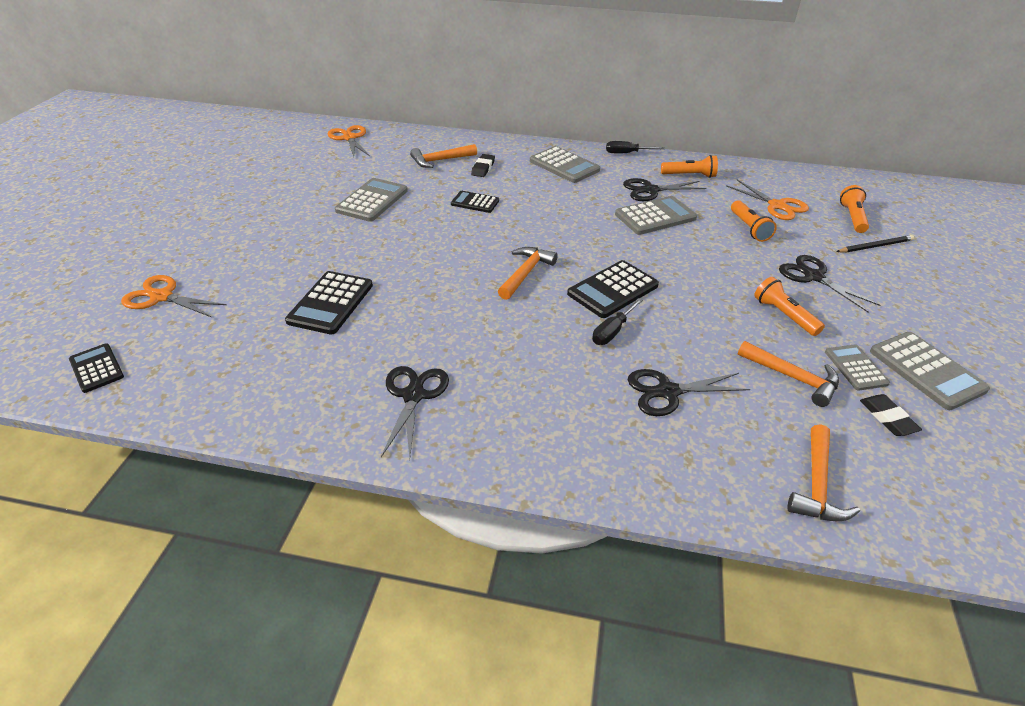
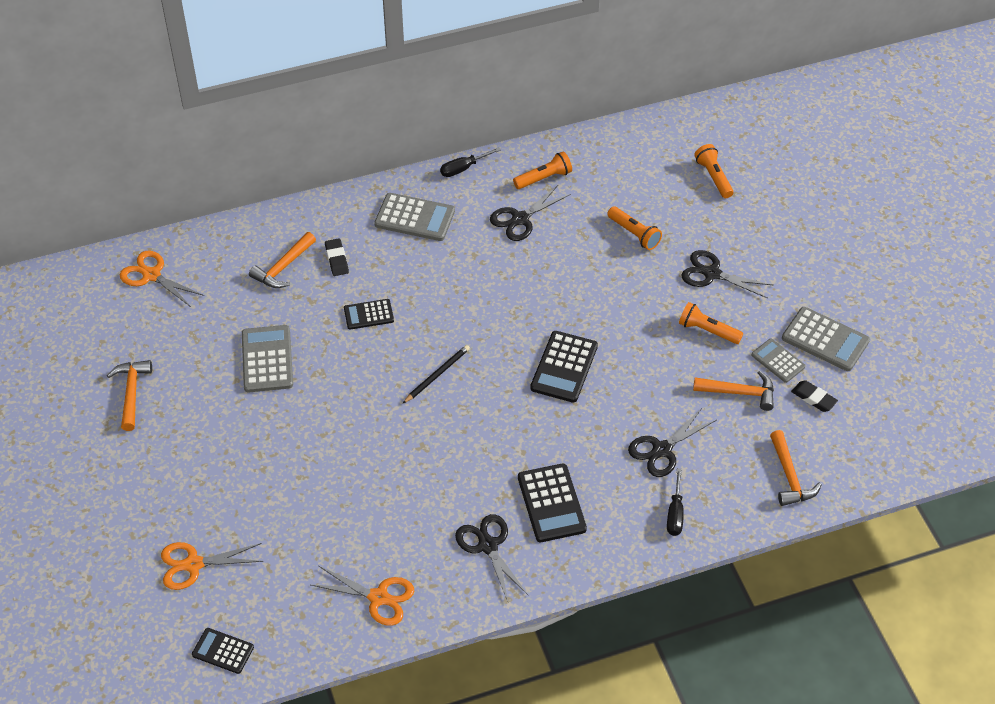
camera: 30 degrees left, 10 degrees up
(331, 303) = (346, 497): black calculator -> black calculator (551, 503)
(525, 273) = (481, 383): orange hammer -> orange hammer (131, 392)
(612, 331) = (590, 412): black screwdriver -> black screwdriver (675, 513)
(655, 216) = (546, 256): grey calculator -> none
(777, 206) = (644, 189): orange scissors -> orange scissors (378, 597)
(875, 246) = (745, 210): black pencil -> black pencil (437, 375)

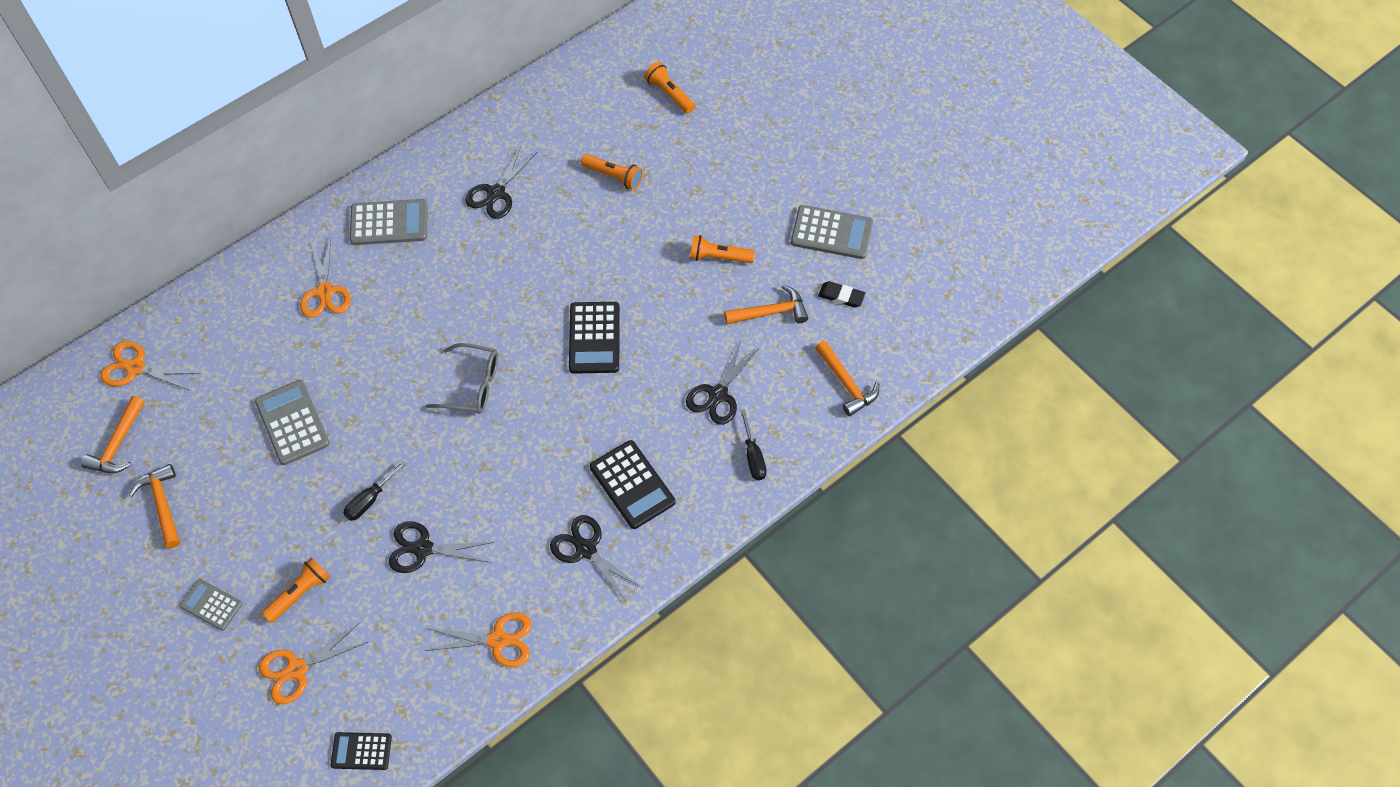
camera: 20 degrees left, 10 degrees up
(283, 267) = (272, 317): orange hammer -> orange hammer (118, 444)
(336, 259) = (325, 292): black eraser -> orange scissors
(368, 315) = (380, 342): black calculator -> none
(437, 375) = (472, 385): black pencil -> grey glasses
(463, 168) = (419, 155): black screwdriver -> black screwdriver (370, 500)
(544, 178) = (504, 142): orange flashlight -> orange flashlight (300, 593)
(712, 274) = (702, 196): black scissors -> black scissors (423, 549)
(778, 361) = (795, 268): grey calculator -> grey calculator (211, 605)

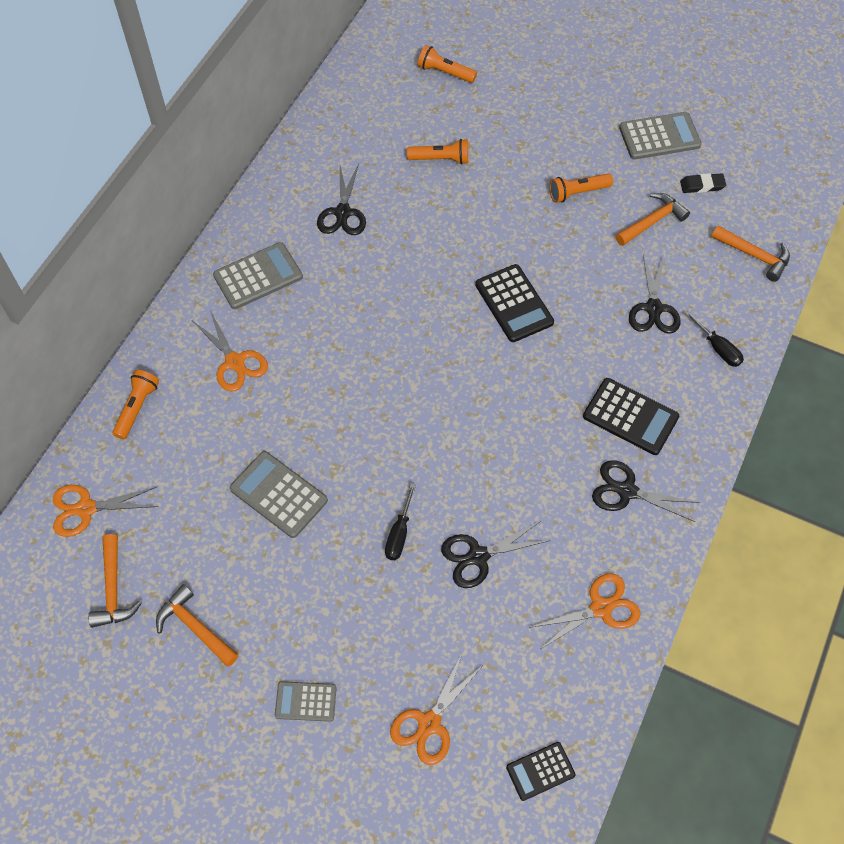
camera: 25 degrees left, 0 degrees up
(300, 593) = (387, 650): orange flashlight -> orange flashlight (137, 408)
(472, 385) = (429, 390): grey glasses -> none

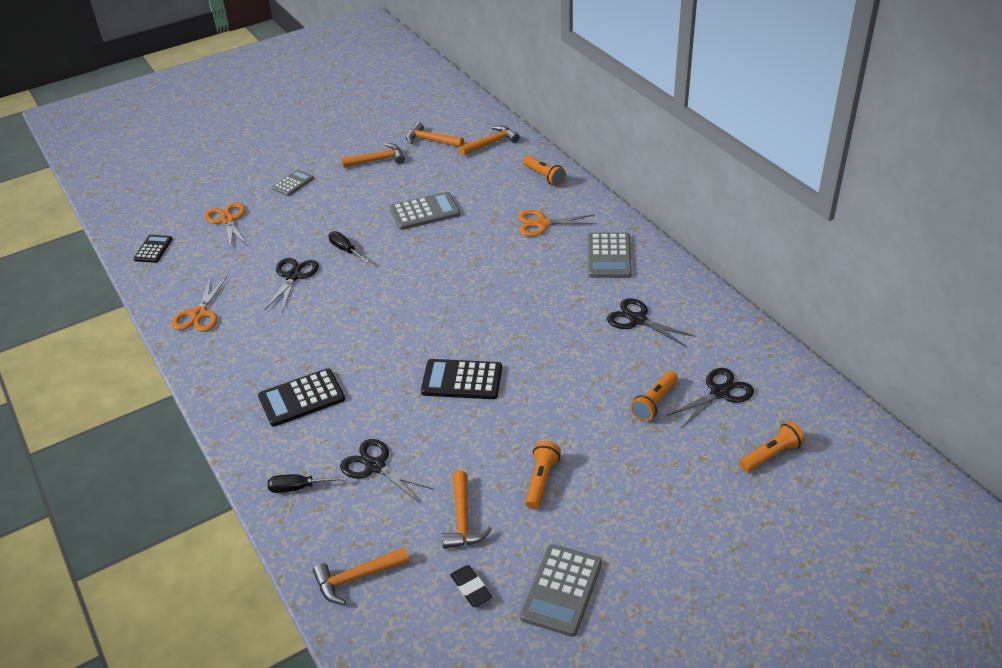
camera: 125 degrees right, 20 degrees down
(86, 509) = (491, 143): orange scissors -> orange hammer
(627, 491) = (253, 366): black scissors -> black scissors (719, 393)
(702, 185) = (471, 588): black eraser -> black eraser turned 60 degrees counterclockwise

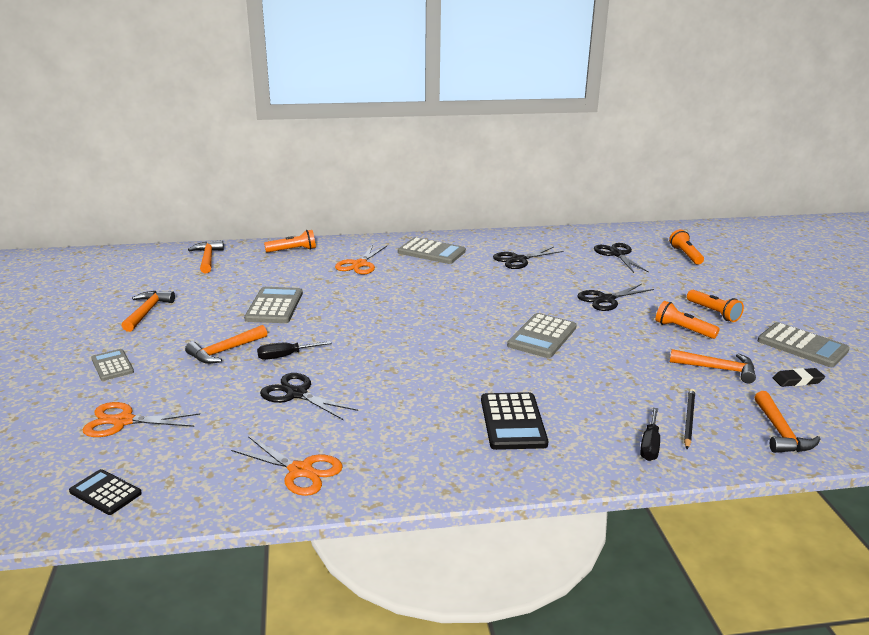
camera: 70 degrees left, 15 degrees down
(352, 508) = (689, 419): none -> black pencil
(375, 466) = (636, 398): black scissors -> black scissors (606, 299)
(430, 140) = (156, 281): orange hammer -> orange hammer (224, 351)
(462, 380) = (542, 336): black calculator -> grey calculator
(654, 403) = (615, 275): orange flashlight -> orange flashlight (713, 312)

